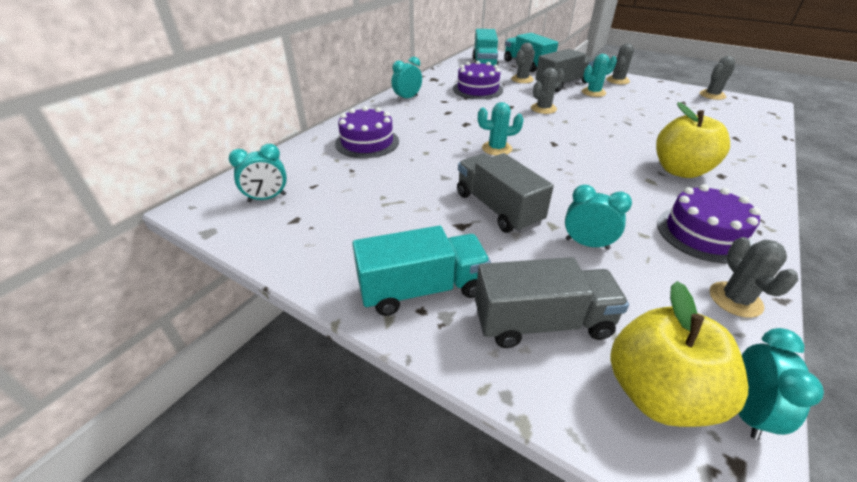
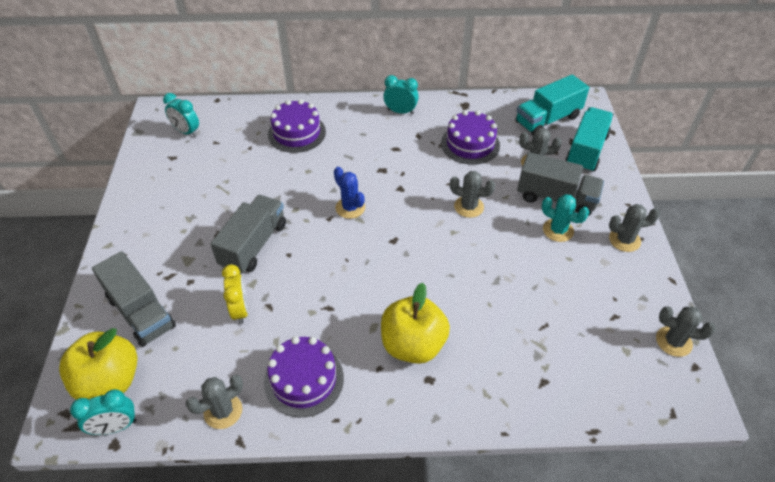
camera: 55 degrees right, 10 degrees up
(422, 289) = (140, 247): turquoise truck -> none
(497, 148) = (350, 208): turquoise cactus -> blue cactus
(587, 244) = (240, 310): turquoise clock -> yellow clock

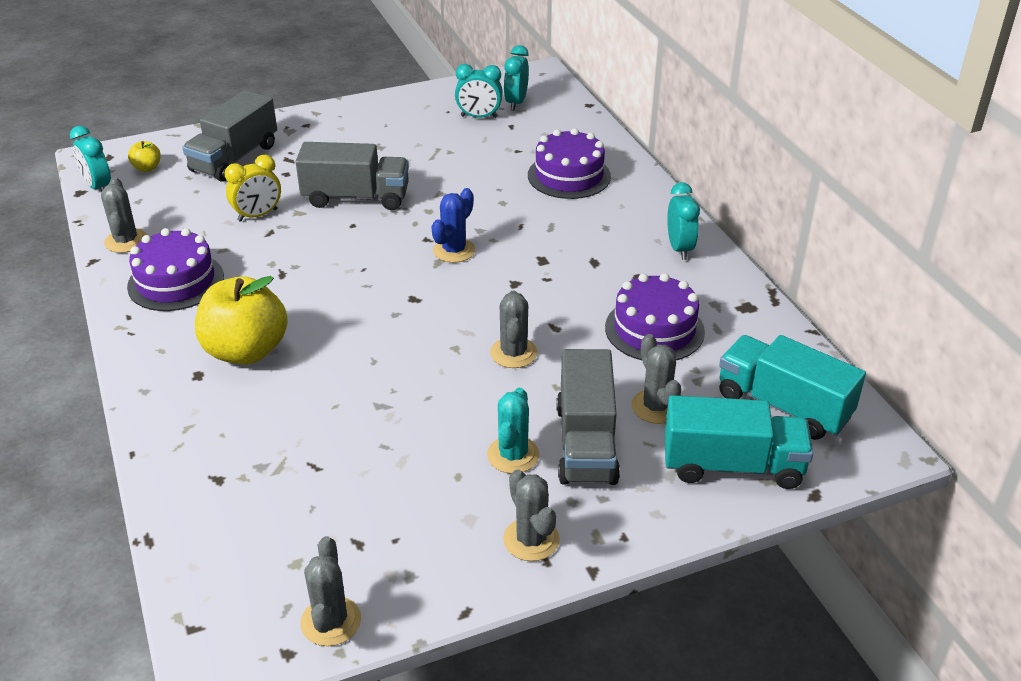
camera: 70 degrees right, 10 degrees down
(110, 381) = (147, 168): yellow apple -> yellow apple, size x0.43
(190, 154) = (479, 117): none -> turquoise clock
(223, 411) = (126, 241): grey cactus -> grey cactus turned 45 degrees clockwise

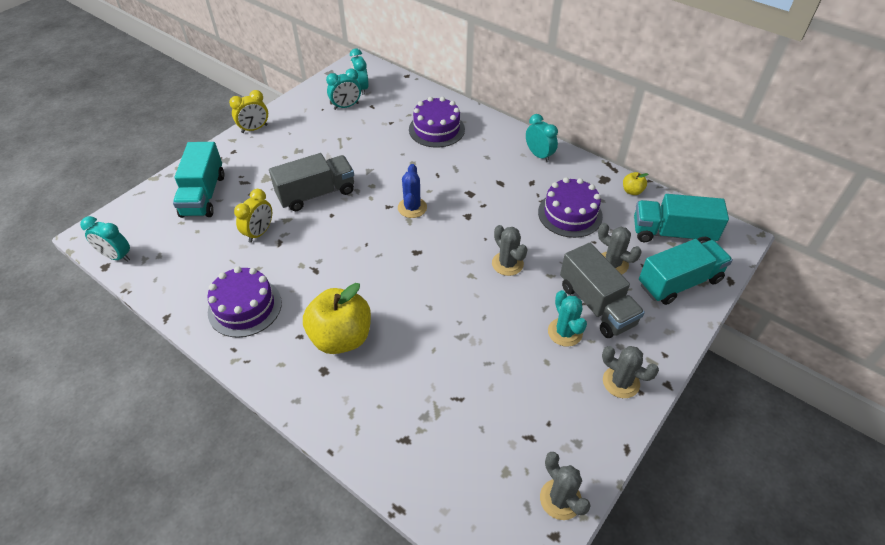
camera: 30 degrees left, 10 degrees up
(126, 241) = (178, 291): grey cactus -> none
(147, 168) = (142, 227): yellow apple -> yellow apple (632, 191)
(234, 158) = (203, 195): grey truck -> turquoise truck
(350, 109) = (254, 129): none -> yellow clock

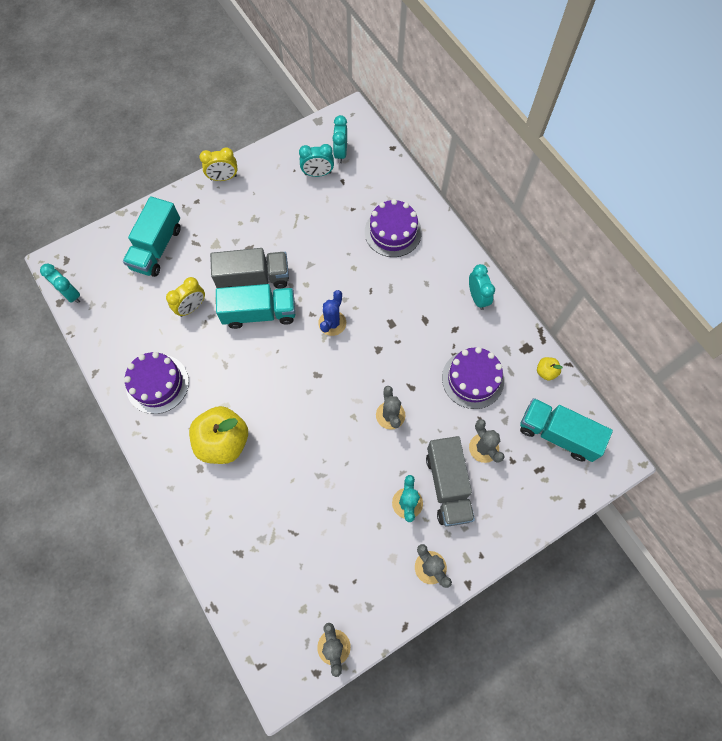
camera: 20 degrees right, 20 degrees up
(679, 282) = (534, 489): turquoise truck -> turquoise truck (259, 313)

